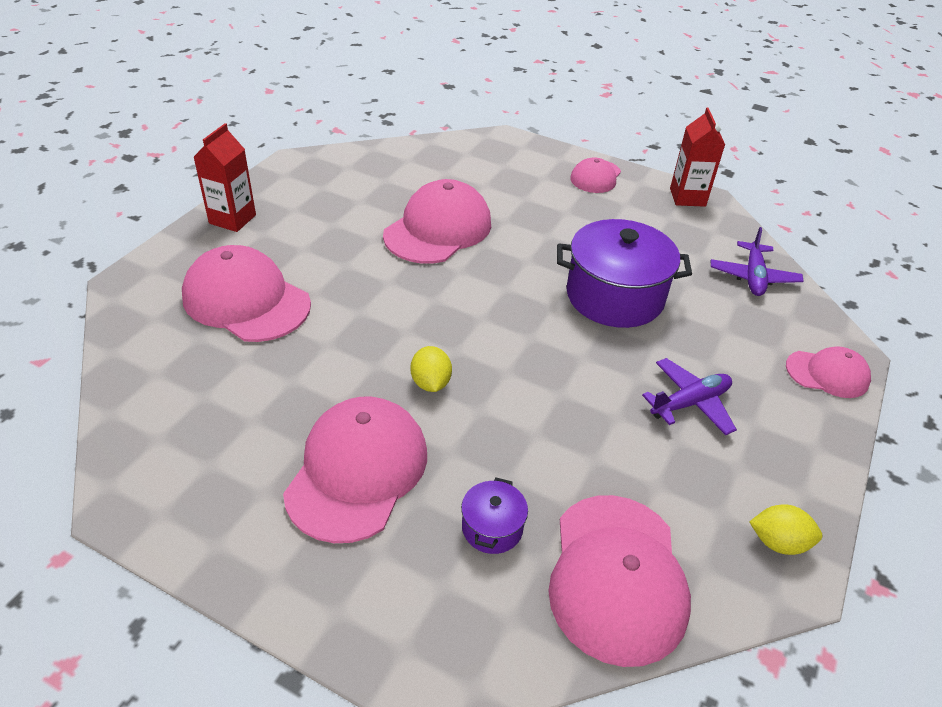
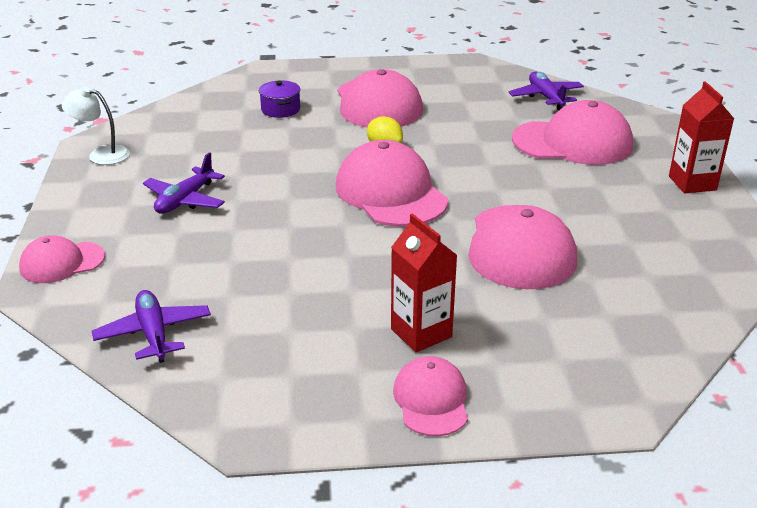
camera: 150 degrees right, 10 degrees down
(159, 377) = (546, 97): none -> purple plane
(614, 296) = (295, 253): purple pot -> none
(617, 577) = (198, 115): pink cap -> pink cap (391, 193)
(687, 197) = (282, 424): red carton -> red carton (421, 333)
(778, 542) = (101, 154): yellow lemon -> white lamp

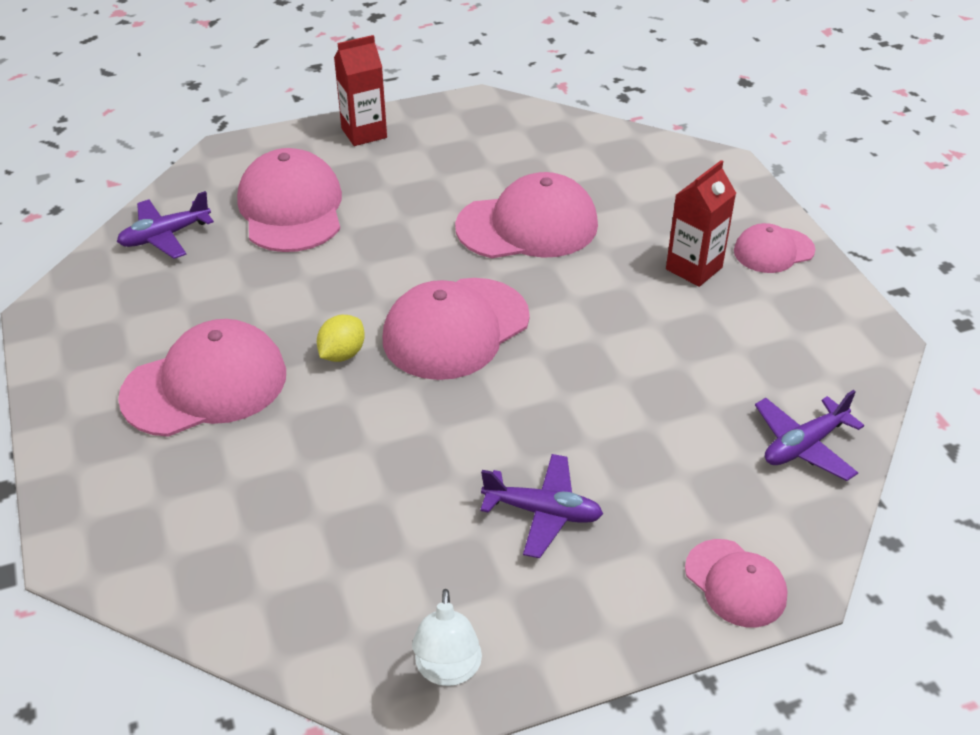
camera: 105 degrees left, 10 degrees up
(280, 109) = (241, 489): purple pot -> none

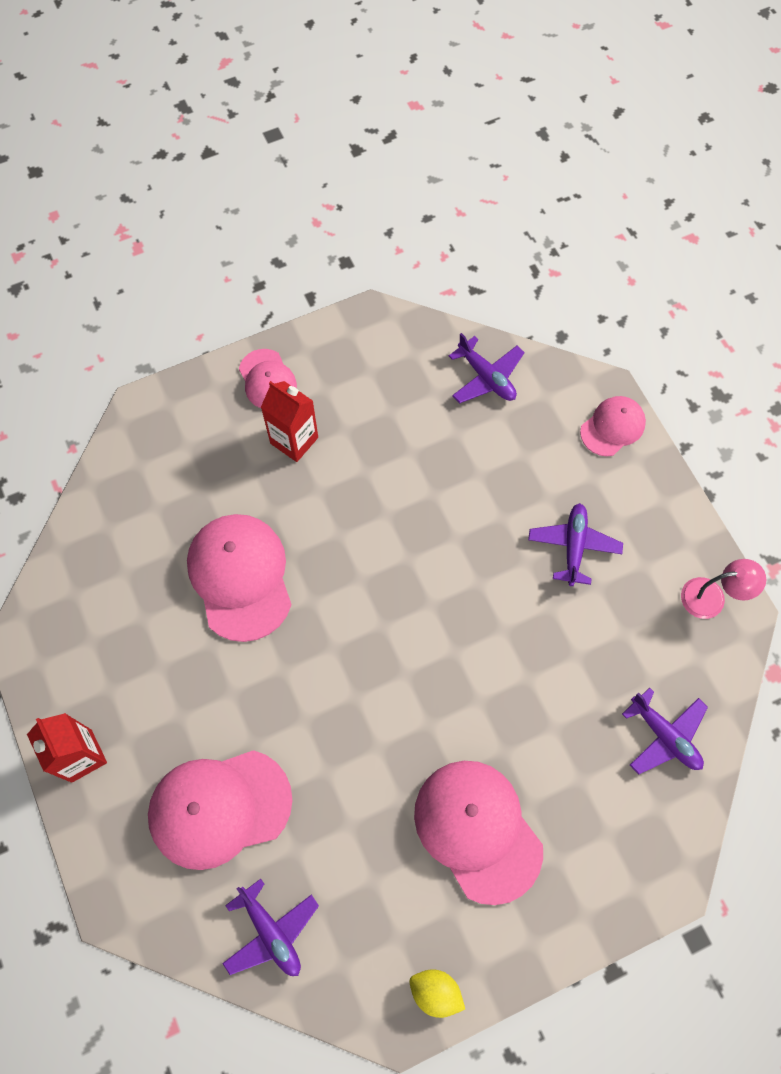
camera: 95 degrees left, 25 degrees up
(259, 578) = (665, 736): none -> purple plane
(342, 354) = (427, 717): yellow lemon -> yellow lemon (435, 991)
(448, 670) = (712, 597): white lamp -> pink lamp
(455, 328) = (386, 626): pink cap -> none

